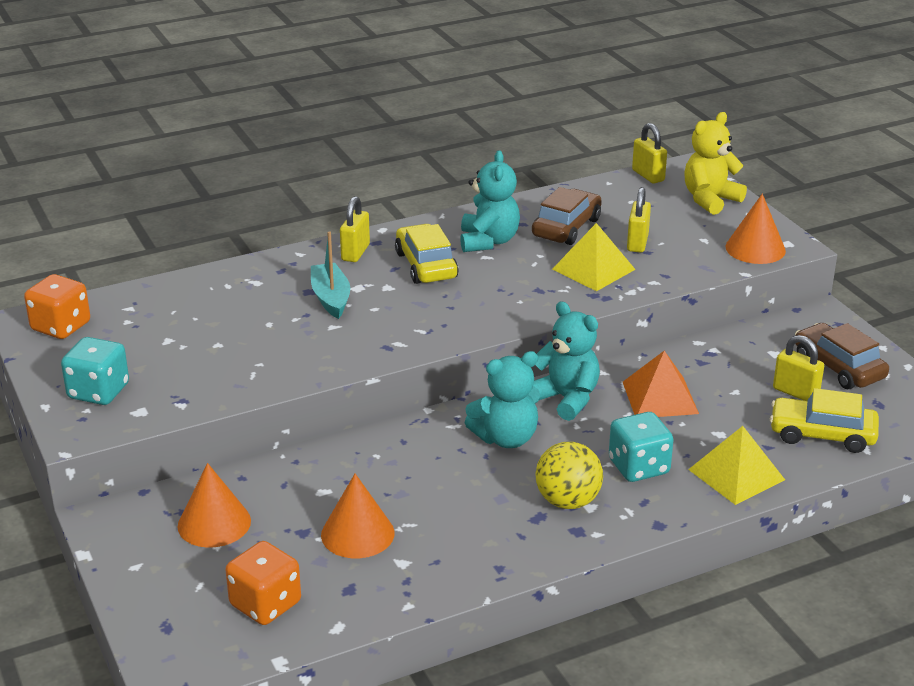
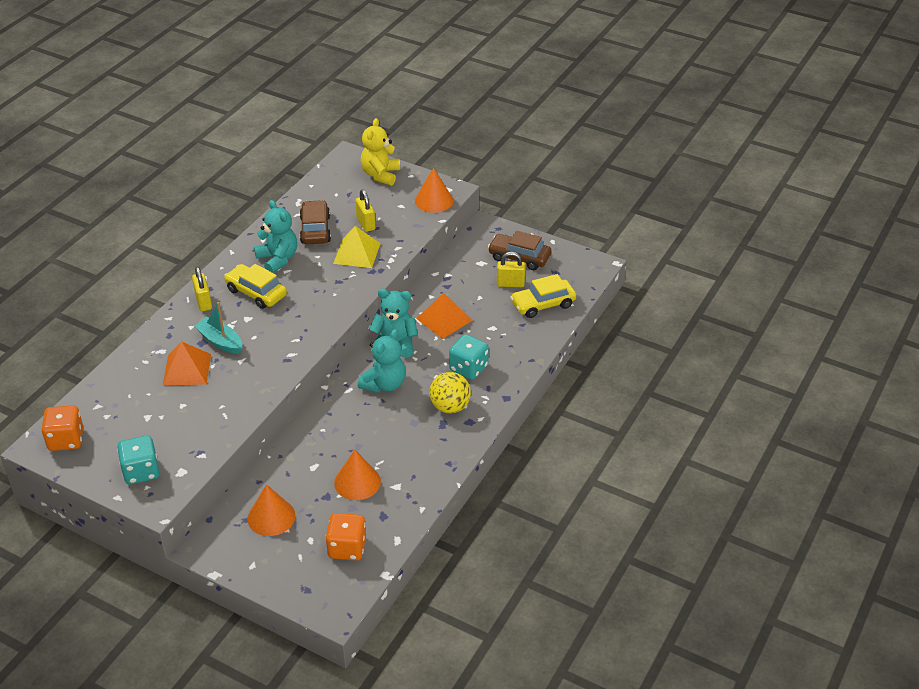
camera: 35 degrees left, 10 degrees up
(263, 311) = (187, 369): none -> orange pyramid
(648, 175) = (330, 171): yellow padlock -> none
(736, 474) = (520, 349): yellow pyramid -> none

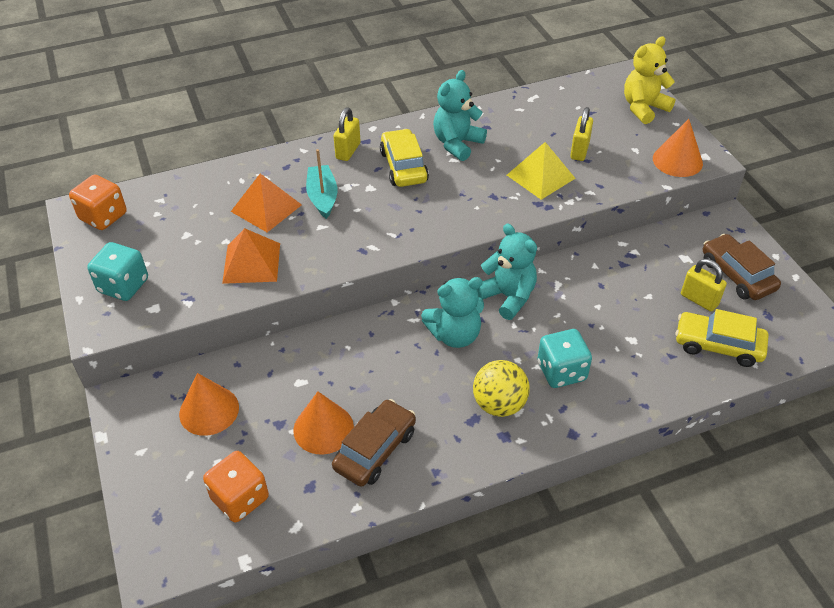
camera: 40 degrees right, 5 degrees up
(278, 259) = (457, 144): turquoise teddy bear -> turquoise teddy bear turned 150 degrees counterclockwise
(315, 229) = (522, 132): brown car -> brown car (375, 450)
(444, 319) = (585, 299): orange pyramid -> orange pyramid (251, 262)

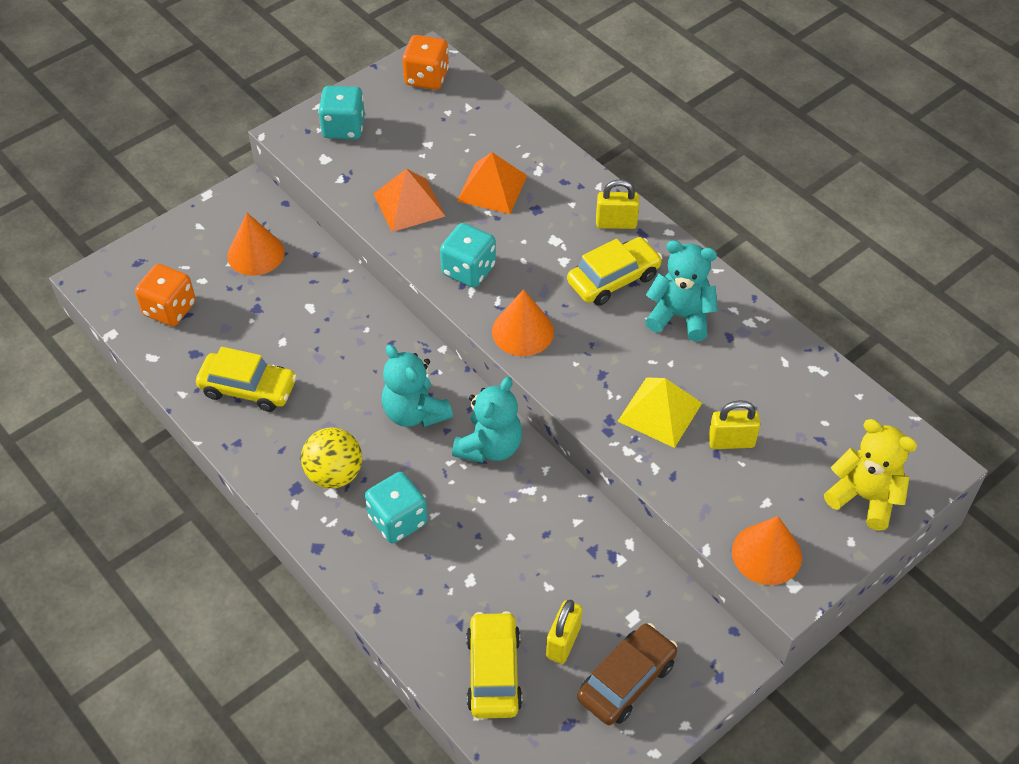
camera: 70 degrees right, 5 degrees up
(322, 197) = (529, 226): turquoise boat -> none
(323, 428) = (261, 342): orange cone -> orange cone (522, 331)
(349, 243) = (468, 270): none -> turquoise dice
(375, 450) = (248, 388): brown car -> yellow car

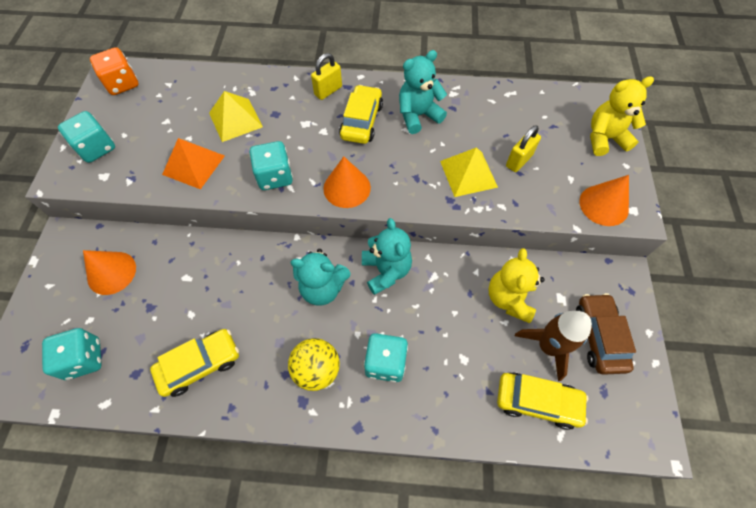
camera: 45 degrees left, 10 degrees up
(169, 309) = (84, 359): orange dice -> turquoise dice
(492, 188) = (235, 120): orange pyramid -> yellow pyramid
(493, 672) = (537, 401): yellow car -> yellow car turned 150 degrees clockwise
(563, 642) = (548, 346): yellow padlock -> brown rocket
(579, 571) = (509, 299): none -> yellow teddy bear

